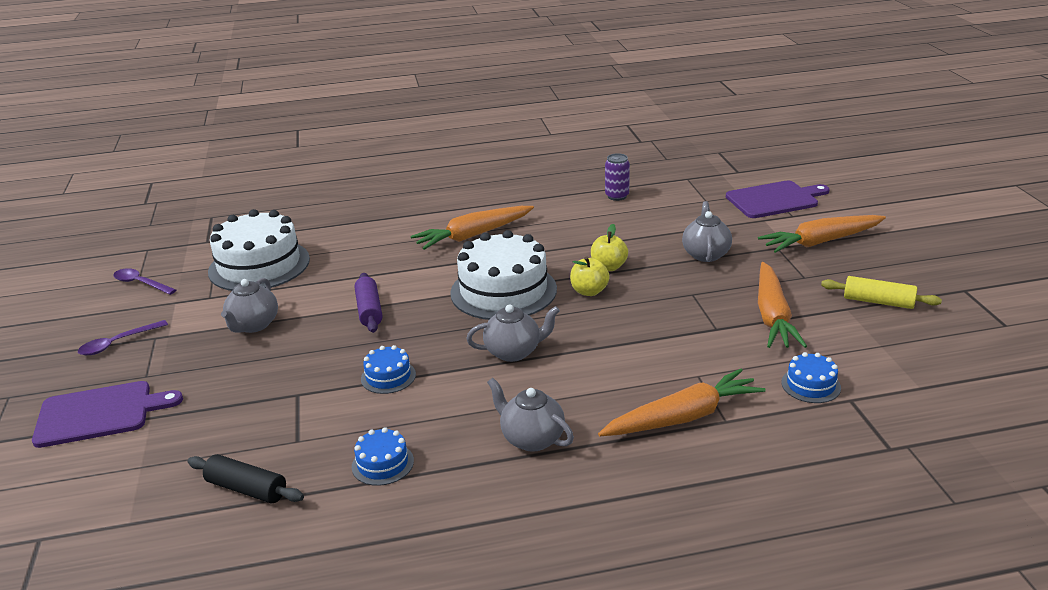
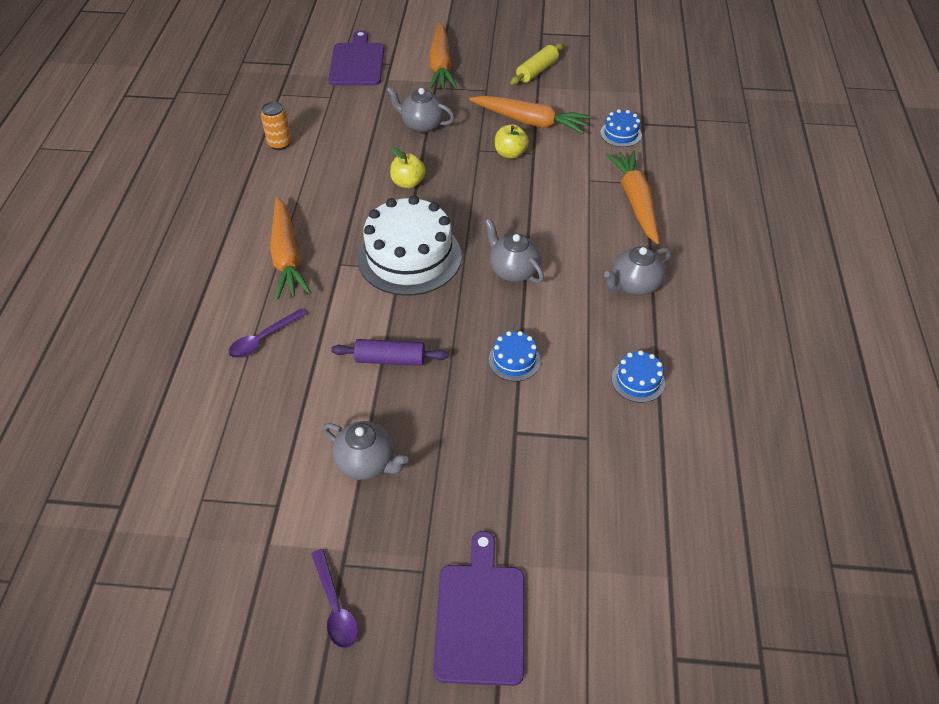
camera: 75 degrees left, 20 degrees up
(141, 283) = (192, 586): purple spoon -> purple spoon (263, 339)
(247, 489) = (645, 480): black rolling pin -> none
(259, 265) = (228, 450): white cake -> none
(514, 352) = (513, 270): grey teapot -> grey teapot turned 45 degrees counterclockwise
(589, 291) = (441, 204): yellow apple -> yellow apple (510, 153)
(617, 196) = (280, 144): purple can -> orange can

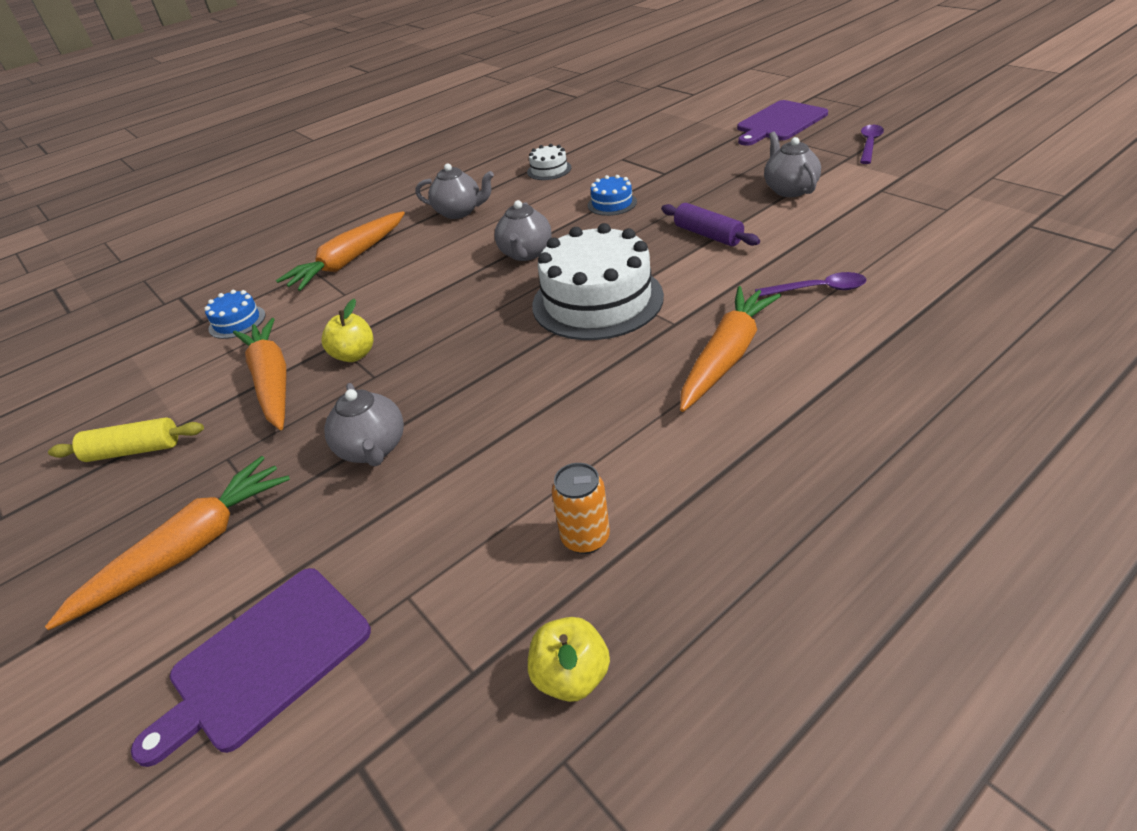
camera: 130 degrees left, 10 degrees down
(408, 183) = (498, 376): yellow apple -> yellow apple (571, 676)
(638, 380) = (549, 170): blue cake -> white cake

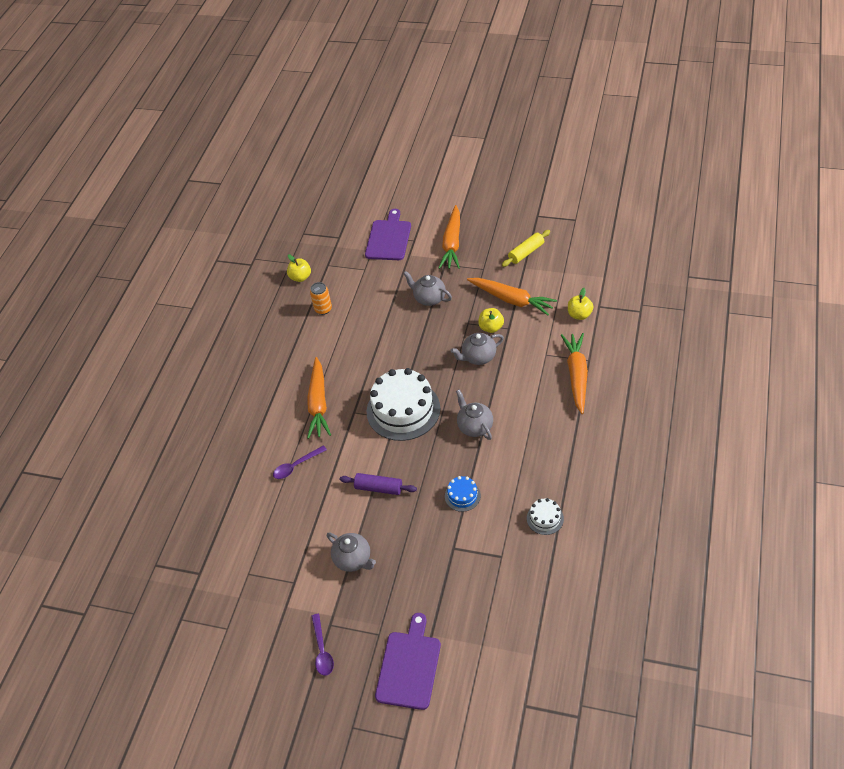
camera: 145 degrees right, 10 degrees up
(237, 322) = (579, 315): blue cake -> yellow apple
(459, 212) = (559, 445): grey teapot -> grey teapot (478, 357)

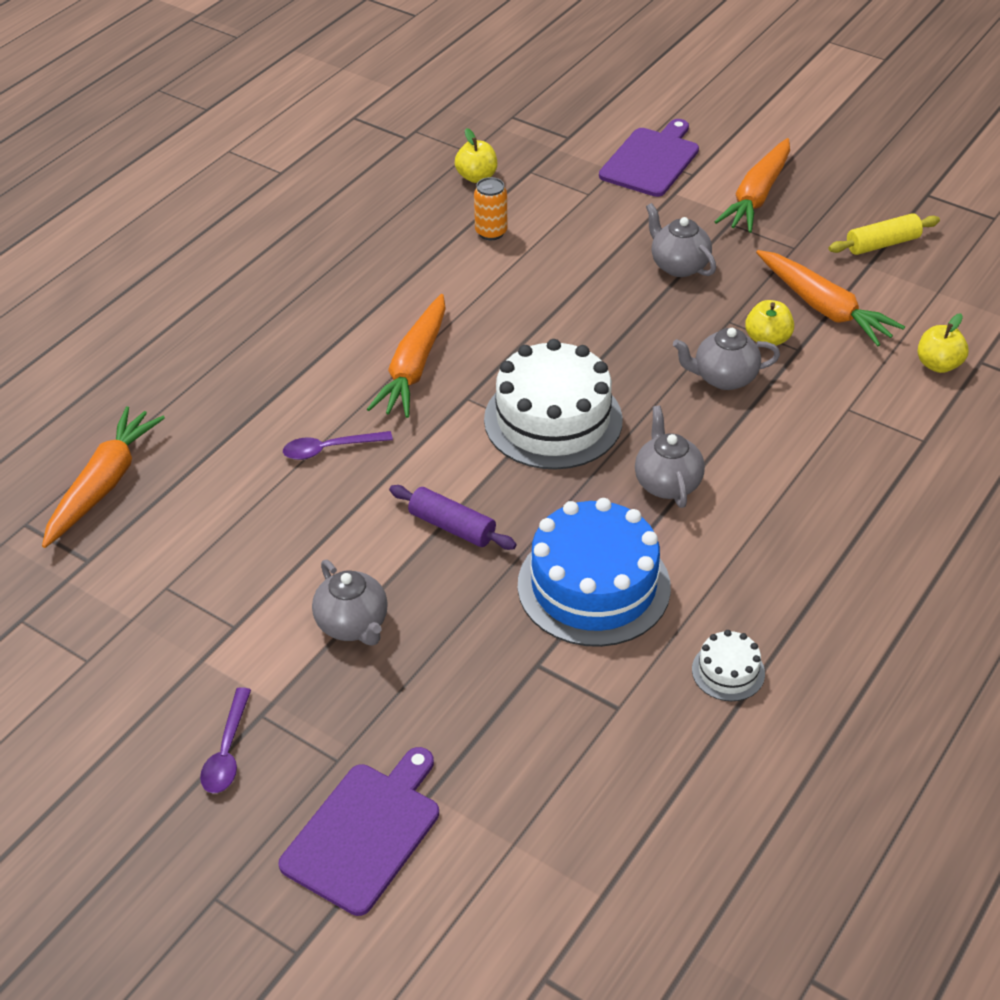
camera: 15 degrees right, 5 degrees down
(462, 496) = (593, 586): blue cake -> blue cake, size x2.21
(576, 375) = (891, 458): orange carrot -> orange carrot (104, 484)

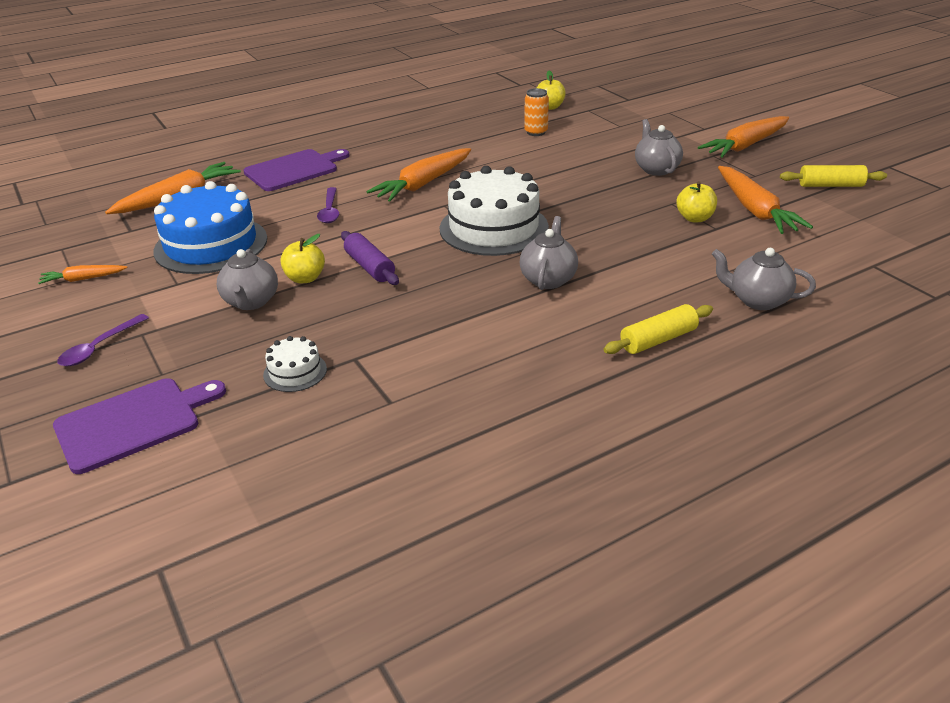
camera: 25 degrees right, 10 degrees down
(103, 659) = (83, 279): none -> orange carrot
(330, 449) = (330, 211): purple spoon -> purple spoon turned 105 degrees counterclockwise
(593, 586) = (439, 324): blue cake -> blue cake (211, 245)
(651, 160) = (678, 117): purple cutting board -> purple cutting board (294, 170)
(723, 378) = (642, 232): grey teapot -> grey teapot (757, 300)
(728, 671) = (499, 404): white cake -> white cake (295, 372)
(830, 534) = (658, 340): none -> yellow rolling pin
(938, 364) = (832, 259): yellow apple -> yellow apple (305, 278)

